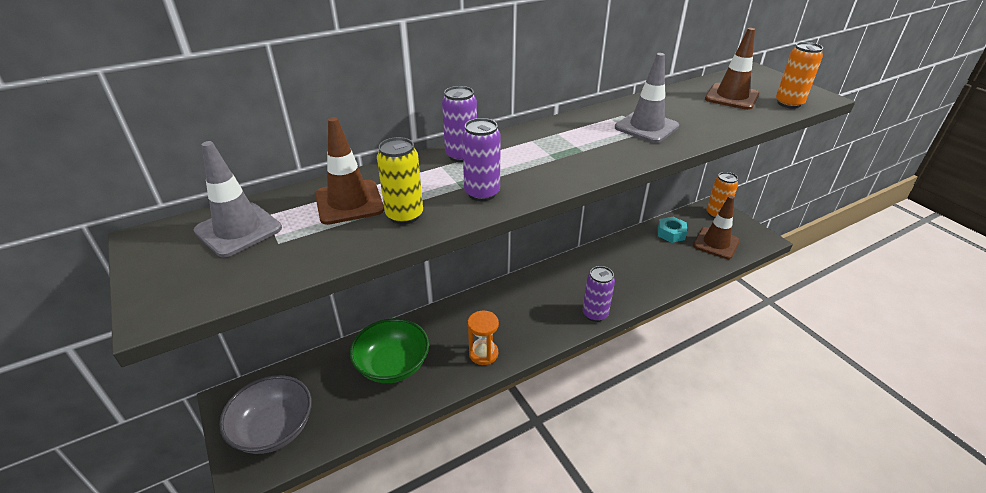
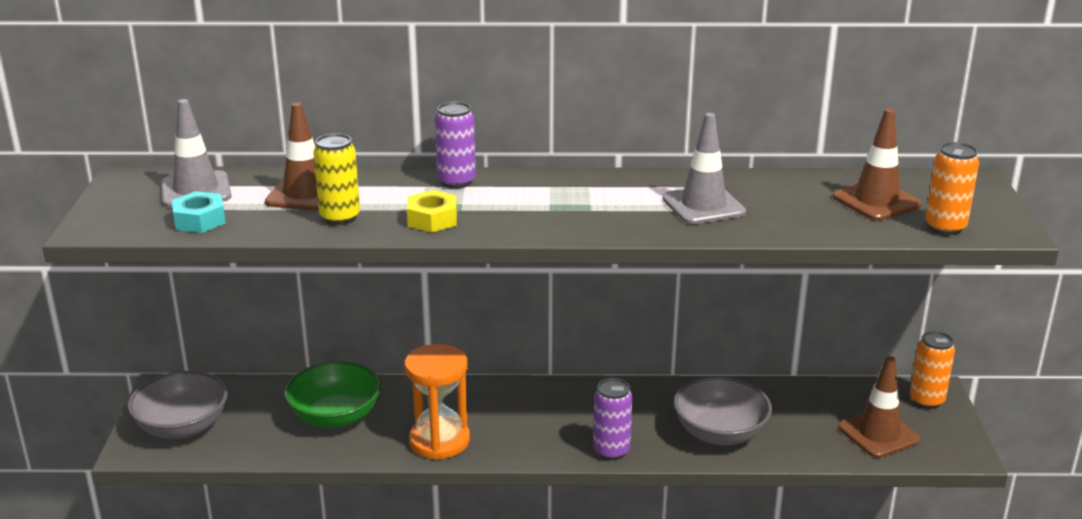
camera: 30 degrees right, 10 degrees down
(482, 193) = (432, 219): purple can -> yellow nut
(483, 353) = (439, 441): orange hourglass -> orange hourglass, size x1.57
(641, 275) = (720, 433): none -> grey bowl
(671, 233) = (823, 401): turquoise nut -> turquoise nut (199, 220)

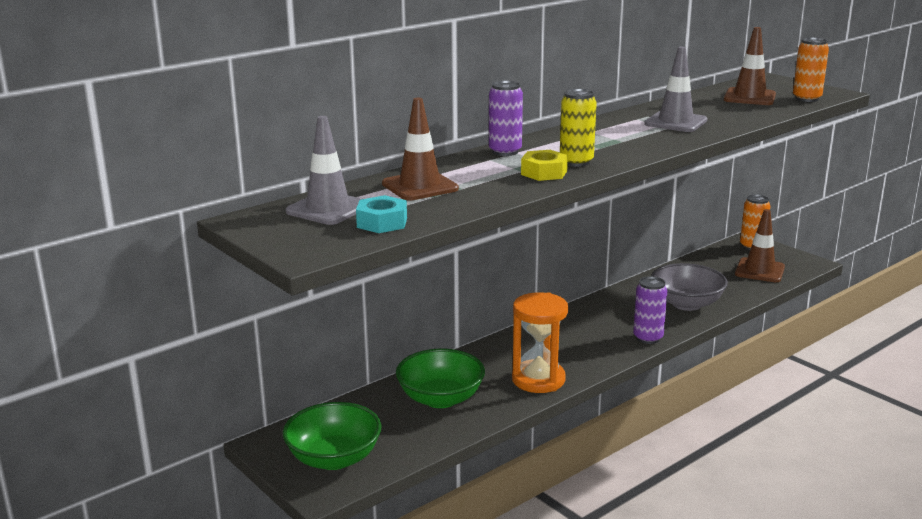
camera: 40 degrees left, 5 degrees down
(183, 427) = (334, 458): grey bowl -> green bowl
(340, 217) = (481, 190): yellow can -> yellow can (576, 162)

